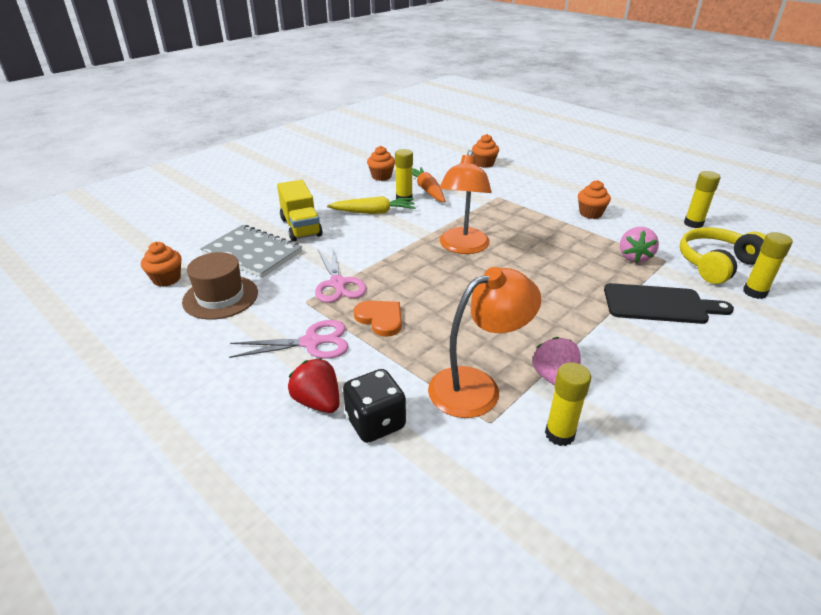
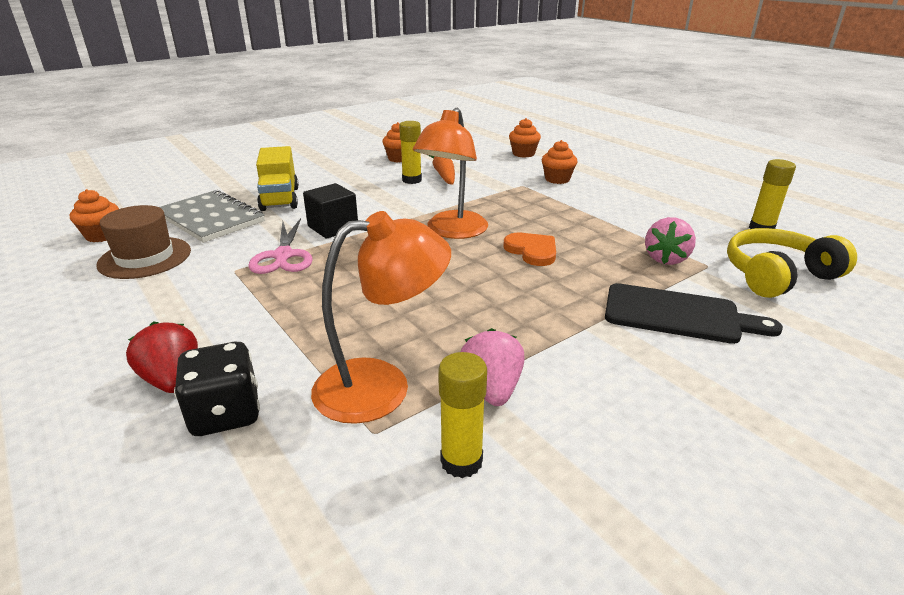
camera: 10 degrees right, 5 degrees down
(312, 342) = (212, 313): pink scissors -> none
(363, 252) = (333, 227): none -> black cube
(374, 212) = (369, 190): yellow carrot -> none
(380, 319) = (308, 296): orange heart -> orange heart (532, 251)
(590, 213) = (629, 209): orange cupcake -> orange cupcake (557, 179)
(754, 292) = (822, 313): yellow glue stick -> none

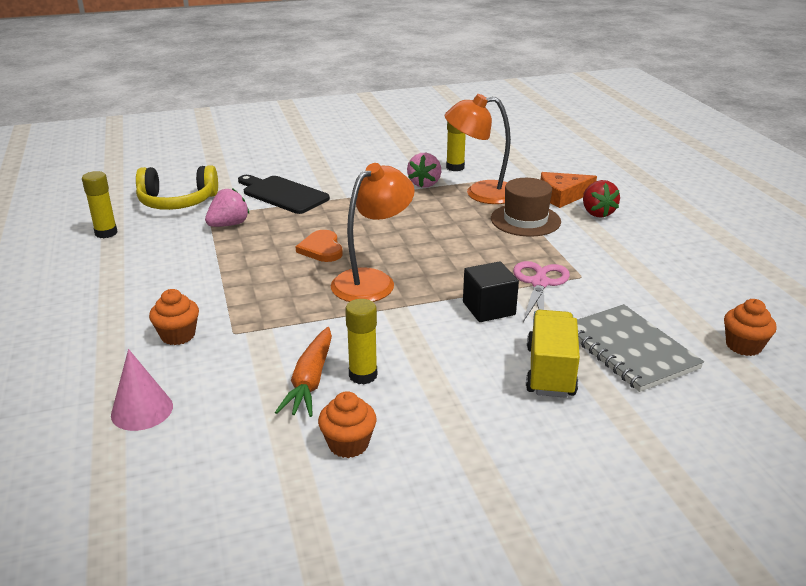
camera: 160 degrees left, 0 degrees up
(145, 257) = (673, 305): brown hat -> brown hat (525, 220)
(226, 414) = (562, 196): black dice -> orange cheese
(523, 154) = (142, 410): orange cupcake -> pink cone

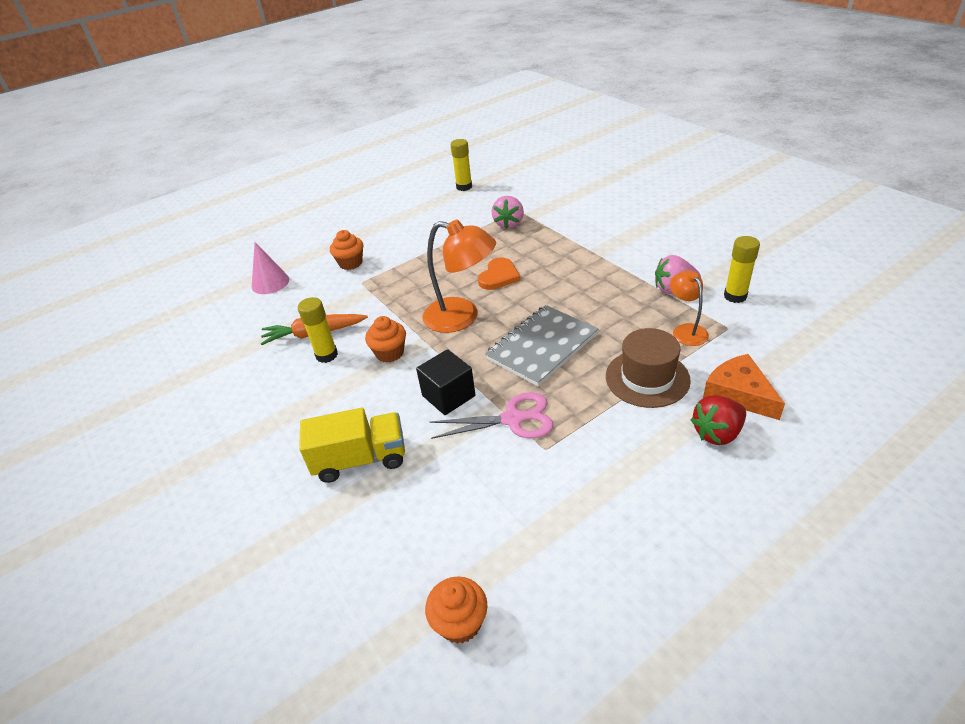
camera: 75 degrees right, 10 degrees up
(177, 202) = (529, 191): yellow headphones -> none
(229, 225) = (509, 224): pink strawberry -> pink strawberry turned 75 degrees clockwise
(283, 194) = (580, 226): black cutting board -> none
(321, 249) = (499, 276): orange heart -> orange heart turned 150 degrees clockwise
(348, 444) = (248, 373): orange cupcake -> orange cupcake (390, 353)
(480, 193) = (686, 330): orange lamp -> orange lamp, size x0.57
(630, 350) = (415, 513): grey notebook -> grey notebook (542, 347)

